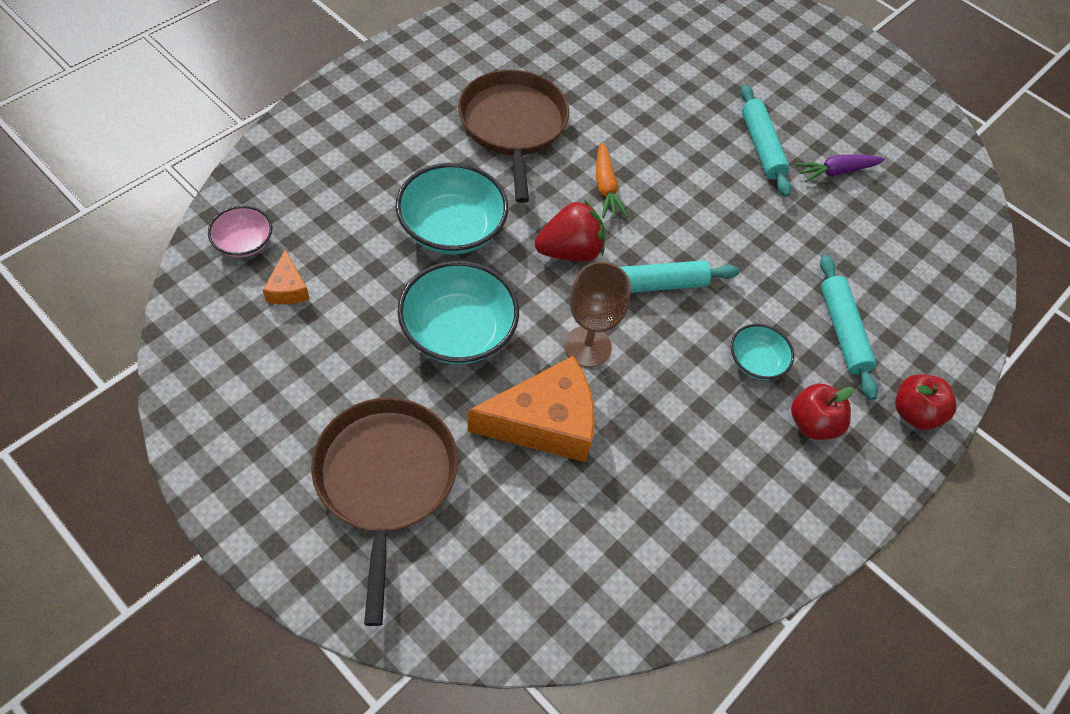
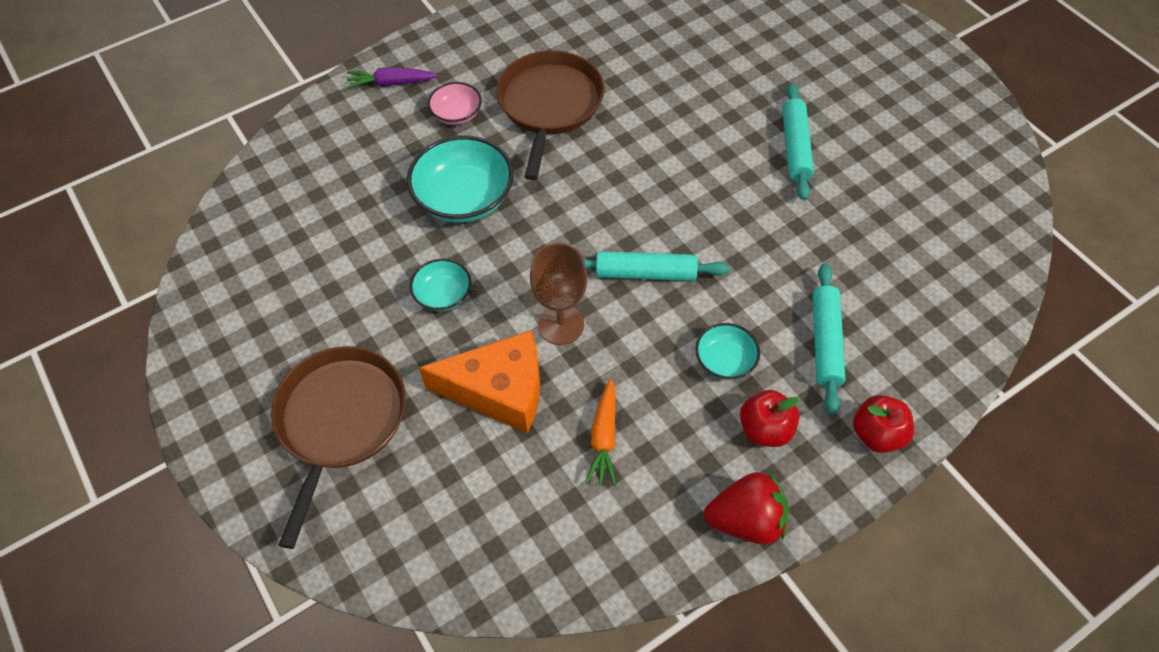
camera: 20 degrees right, 0 degrees up
(244, 242) = (274, 191): pink bowl -> pink bowl (456, 114)
(288, 288) = (301, 237): orange cheese -> none
(458, 331) = (443, 295): turquoise bowl -> turquoise bowl, size x0.55
(570, 251) = (570, 231): red strawberry -> red strawberry (746, 520)
(605, 187) = (623, 173): orange carrot -> orange carrot (604, 438)
(836, 172) = (868, 180): purple carrot -> purple carrot (391, 83)

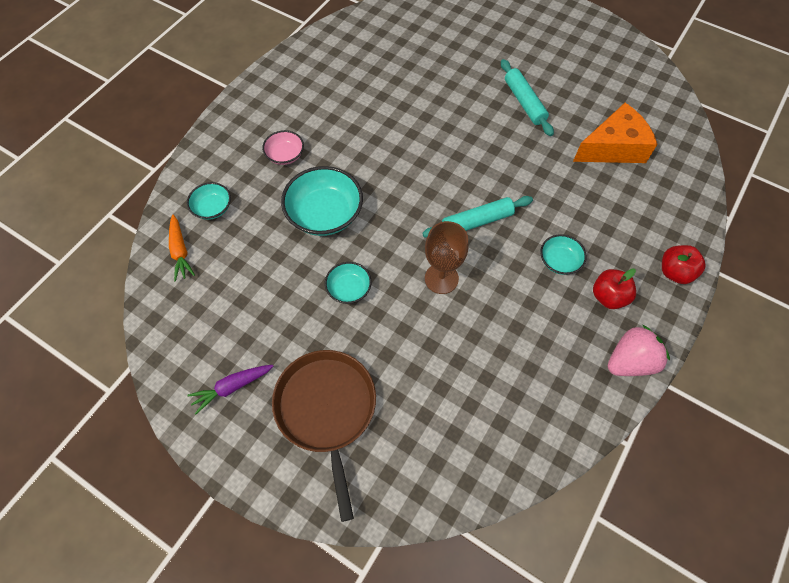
camera: 25 degrees left, 5 degrees up
(341, 146) = (212, 208): none -> turquoise bowl
(391, 83) = (224, 149): purple carrot -> purple carrot (232, 387)
(499, 391) = (426, 341): orange cheese -> orange cheese (613, 147)
(549, 105) = (348, 127): brown pan -> none
(604, 438) = (512, 344): orange carrot -> orange carrot (180, 251)
(746, 520) = (630, 361): red strawberry -> pink strawberry
(825, 342) = (612, 225): turquoise rolling pin -> none

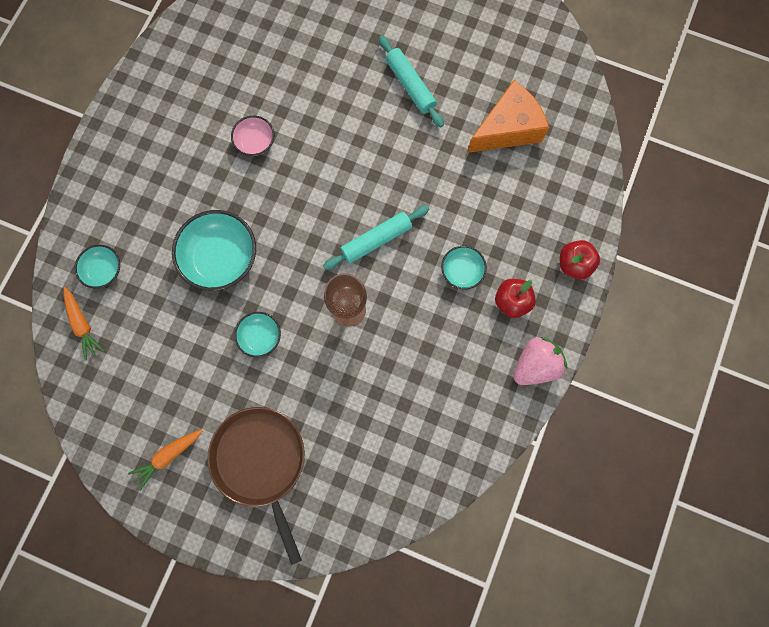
camera: 10 degrees left, 15 degrees up
(232, 387) = (168, 456): purple carrot -> orange carrot
(285, 155) = (166, 194): pink bowl -> pink bowl (255, 142)

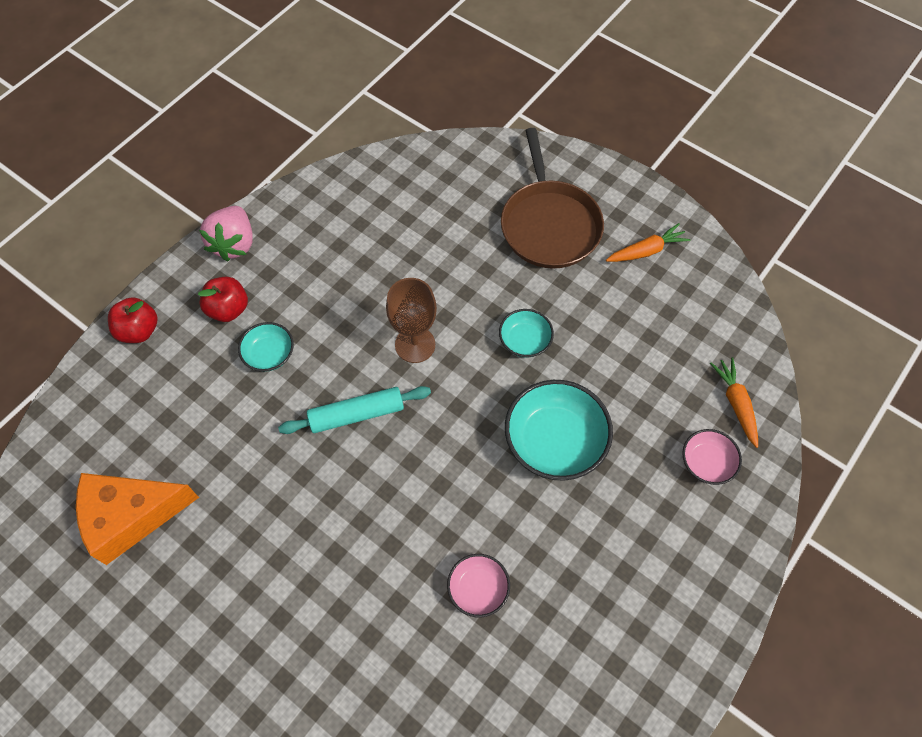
camera: 165 degrees left, 15 degrees down
(104, 270) = (707, 463): turquoise bowl -> pink bowl
(410, 86) = (233, 618): turquoise rolling pin -> none
(535, 365) = (234, 244): pink strawberry -> pink strawberry turned 60 degrees counterclockwise

